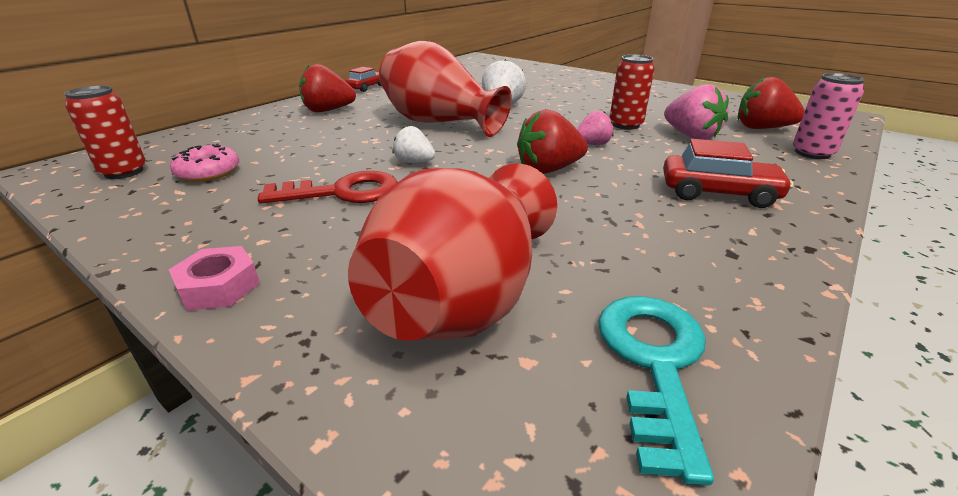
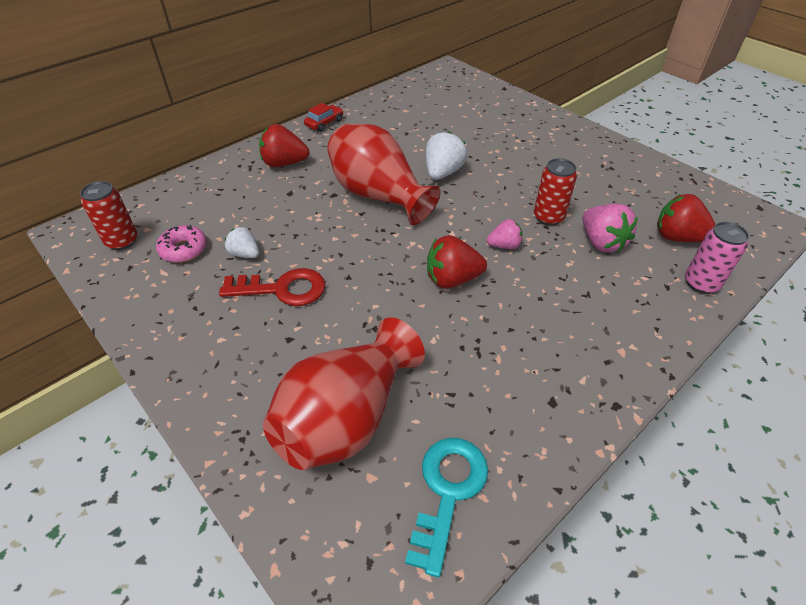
camera: 10 degrees right, 15 degrees up
(219, 286) = (192, 382): pink nut -> none
(414, 162) = (344, 255): white strawberry -> white strawberry (245, 254)
(718, 193) = (581, 330): red car -> none

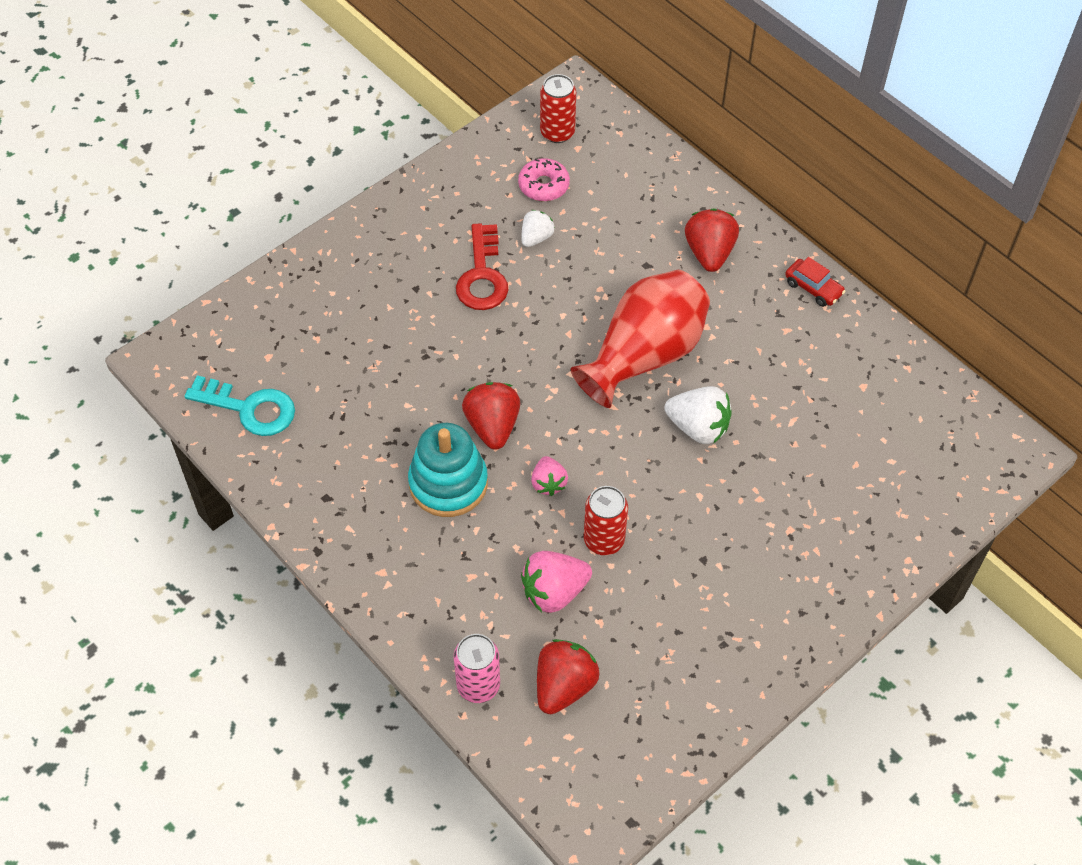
camera: 90 degrees right, 10 degrees up
(347, 417) = (325, 338): red vase -> none
(516, 307) = (448, 483): none -> turquoise stacking toy

